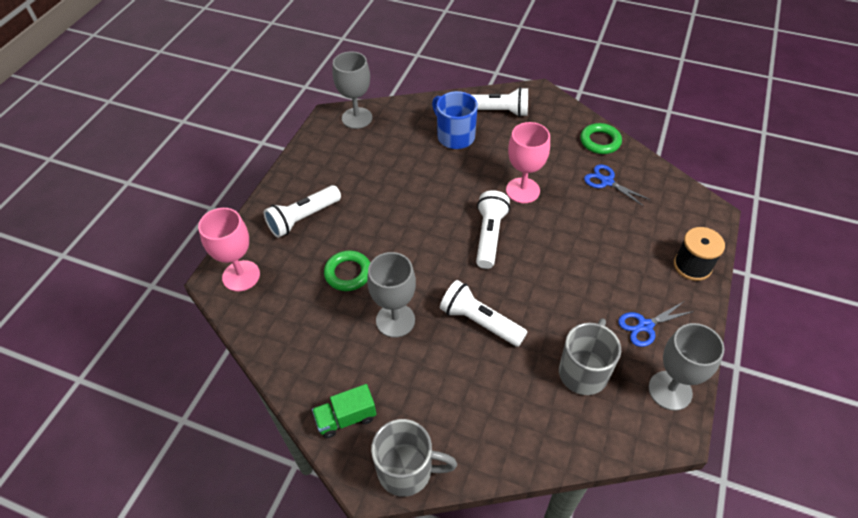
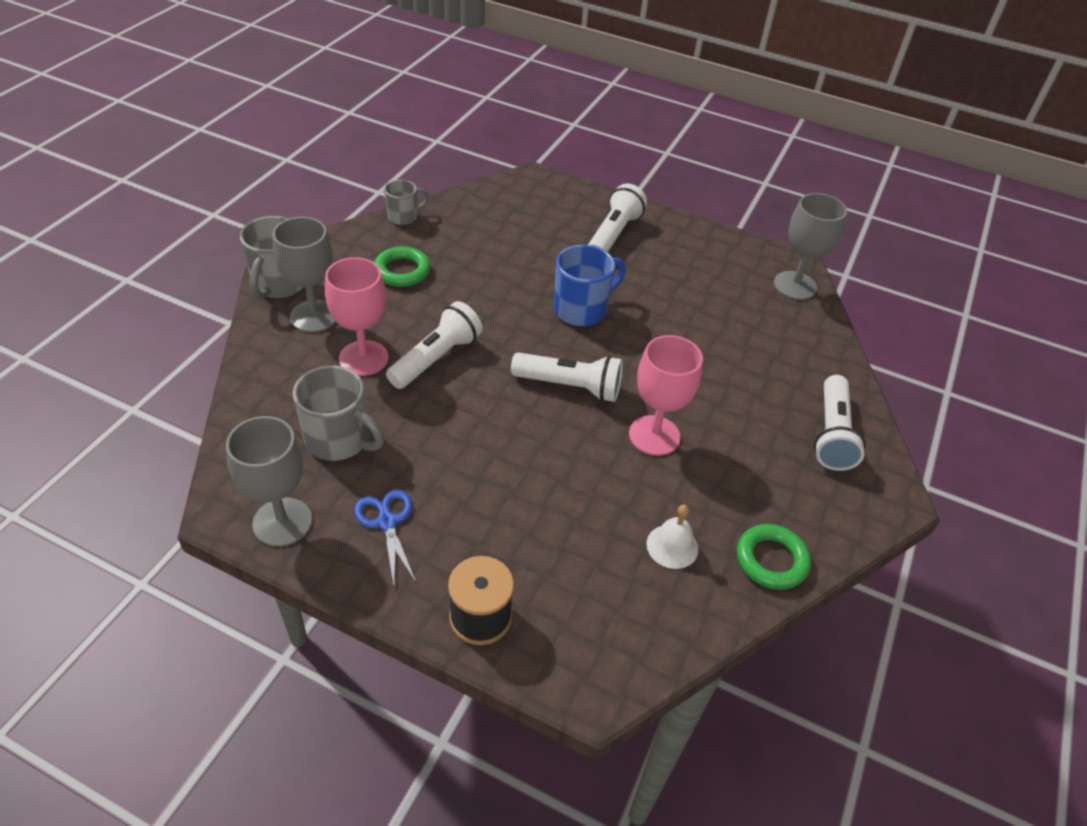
camera: 90 degrees right, 5 degrees down
(241, 276) = (537, 192): pink goblet -> pink goblet (363, 358)
(286, 380) = (404, 216): none -> grey mug
(303, 218) = (613, 234): white flashlight -> white flashlight turned 60 degrees clockwise
(346, 418) = (349, 250): green truck -> none
(348, 273) = (528, 262): green ring -> green ring (402, 271)
(395, 320) = (455, 292): grey goblet -> grey goblet (314, 316)
(455, 136) = (766, 377): blue mug -> blue mug (582, 309)
(607, 182) = (672, 546): blue scissors -> white bell

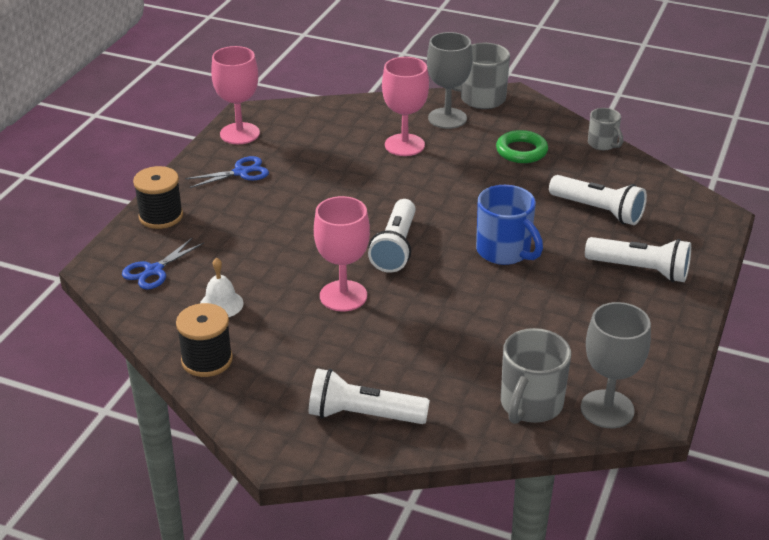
camera: 90 degrees right, 10 degrees down
(282, 522) = (239, 133): grey goblet -> pink goblet
(339, 440) = (315, 145): grey mug -> grey mug (530, 405)
(436, 358) = (414, 177): white flashlight -> white flashlight (598, 210)
(605, 621) = (154, 270): none -> blue scissors
(771, 560) = (207, 360): green ring -> black spool

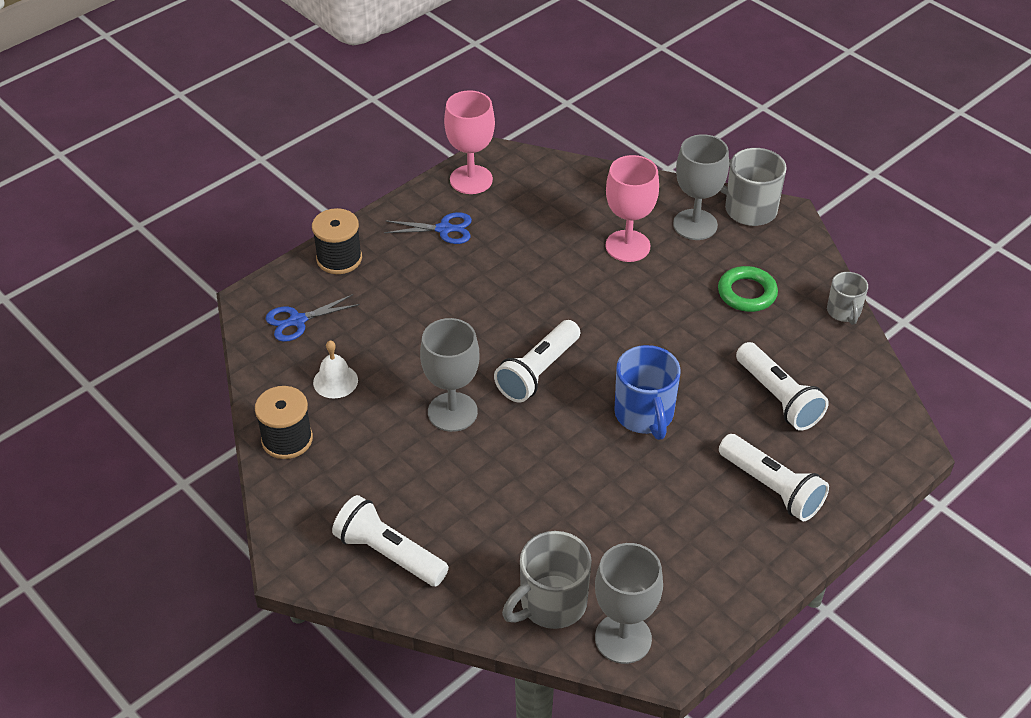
camera: 25 degrees right, 10 degrees up
(343, 296) = (452, 412): pink goblet -> grey goblet

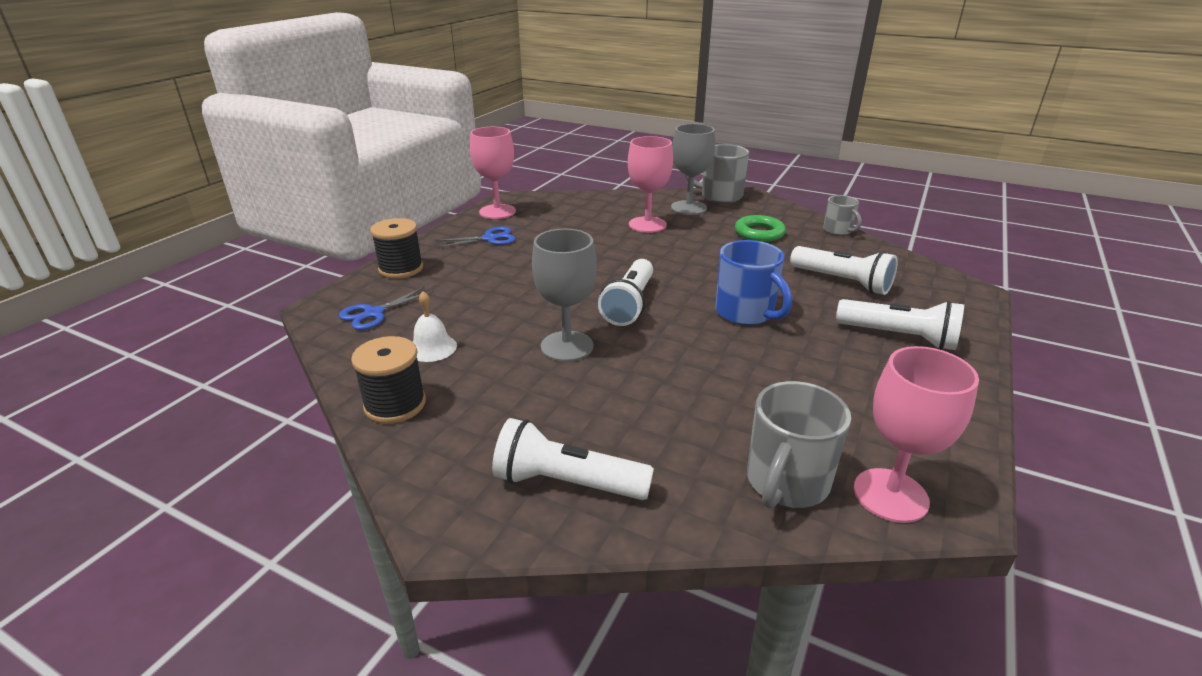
camera: 20 degrees left, 15 degrees down
(623, 638) = (890, 495): grey goblet -> pink goblet

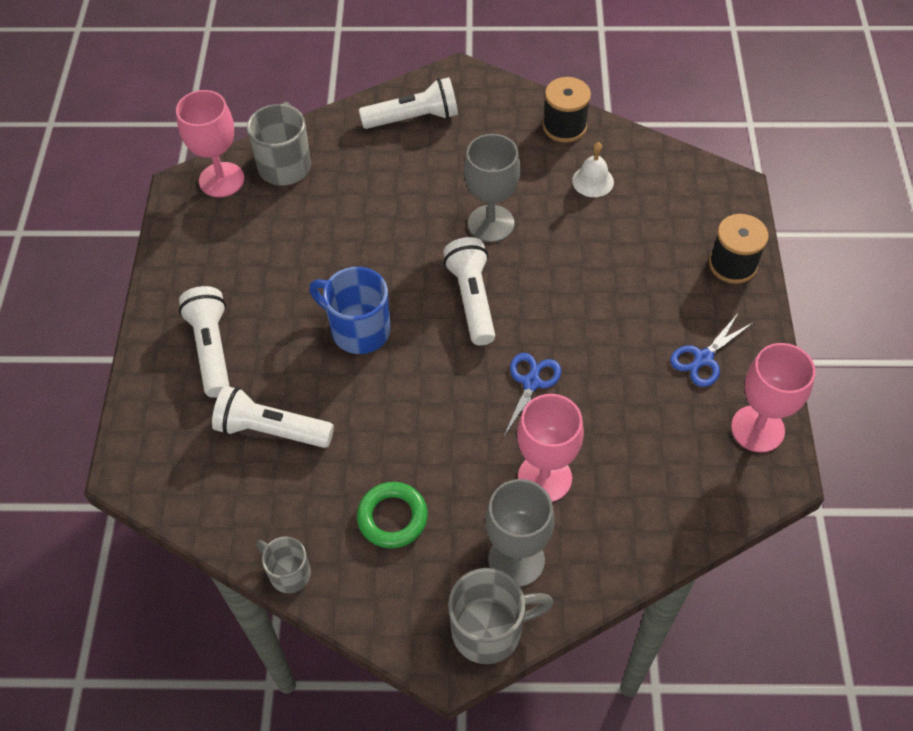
camera: 155 degrees right, 25 degrees up
(374, 313) = (681, 197): blue scissors -> blue scissors (531, 383)
(899, 337) = (211, 349): white flashlight -> white flashlight turned 75 degrees clockwise

